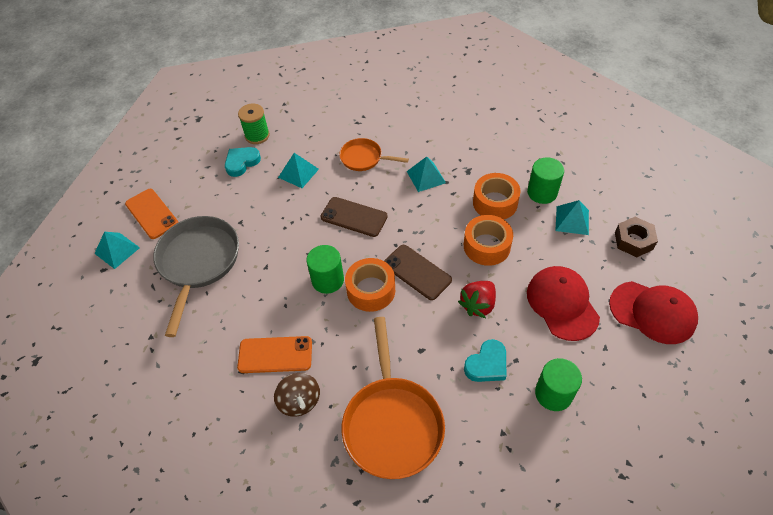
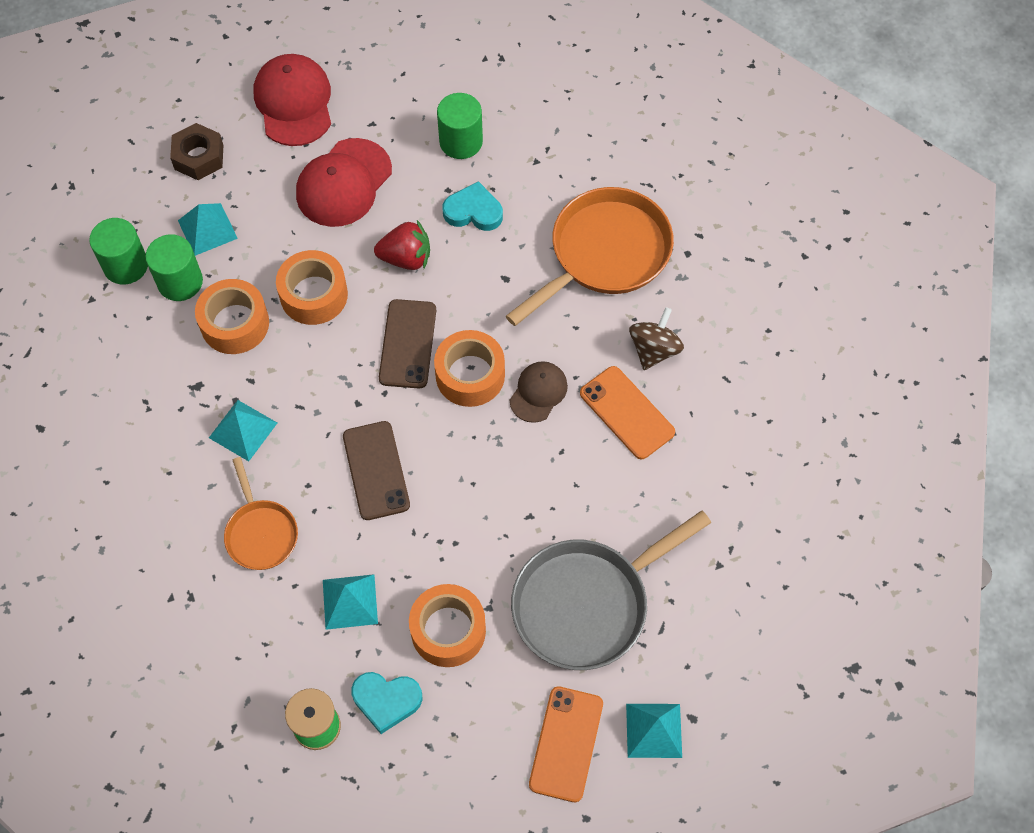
camera: 130 degrees left, 10 degrees up
(247, 200) = (448, 630): none -> orange tape
(327, 280) = (492, 431): green cylinder -> green cylinder (126, 265)
(330, 317) = (538, 392): none -> brown cap

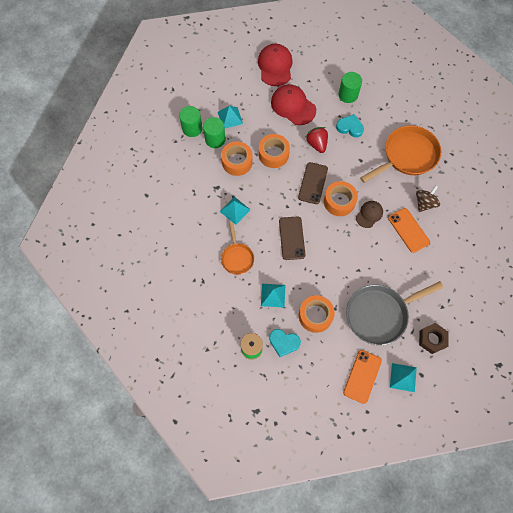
camera: 10 degrees right, 5 degrees up
(199, 157) = (230, 85): brown nut -> brown nut (432, 339)
(344, 183) = (293, 106): red cap -> red cap turned 90 degrees clockwise
(406, 258) = (317, 144): red strawberry -> red strawberry turned 120 degrees counterclockwise

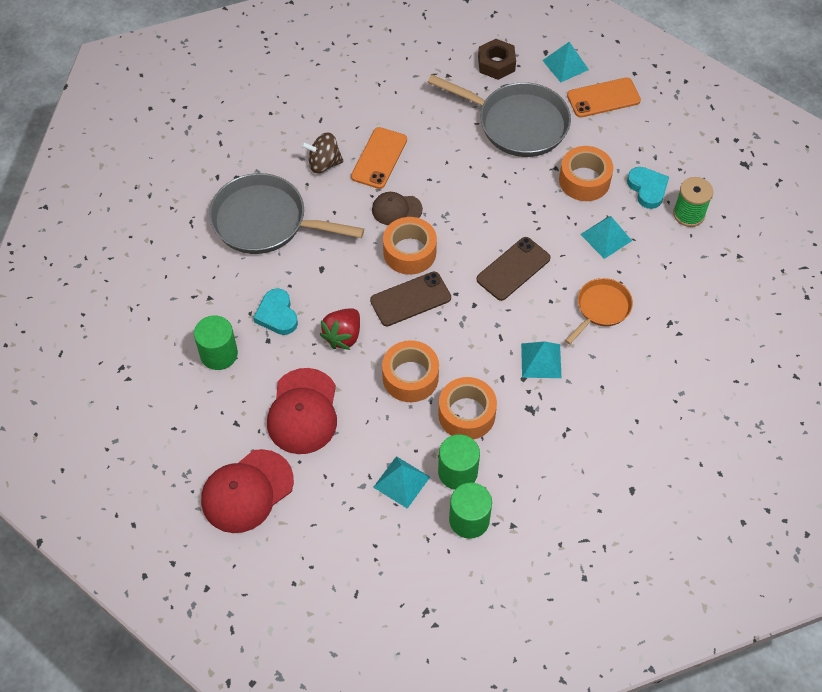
camera: 130 degrees left, 10 degrees down
(407, 156) = (266, 222): orange pan -> grey pan

